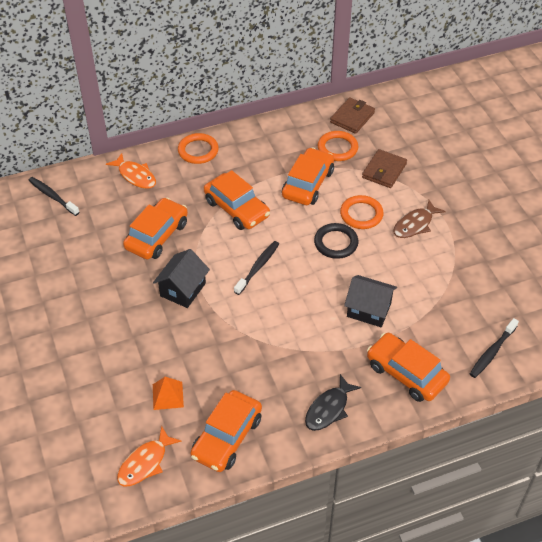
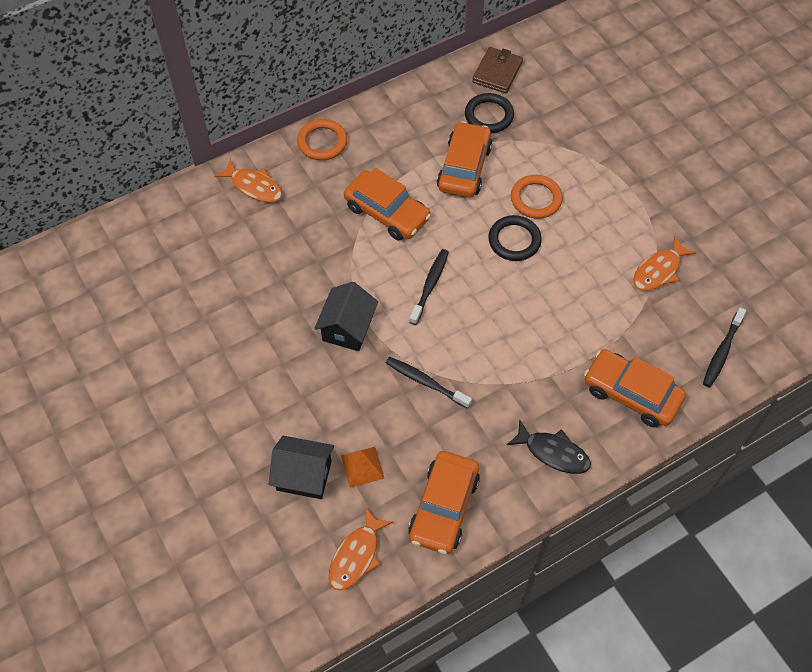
camera: 10 degrees left, 10 degrees up
(52, 196) = (158, 228): black toothbrush -> black toothbrush (425, 382)
(157, 235) = (299, 262): orange car -> none
(329, 409) = (553, 452): black fish -> black fish turned 90 degrees counterclockwise
(337, 148) = (489, 116): orange ring -> black ring
(369, 310) = (571, 320): black house -> black house (304, 475)
(384, 171) = (550, 138): brown wallet -> none
(415, 224) = (601, 203): brown fish -> none
(452, 282) = (659, 270): none -> orange fish

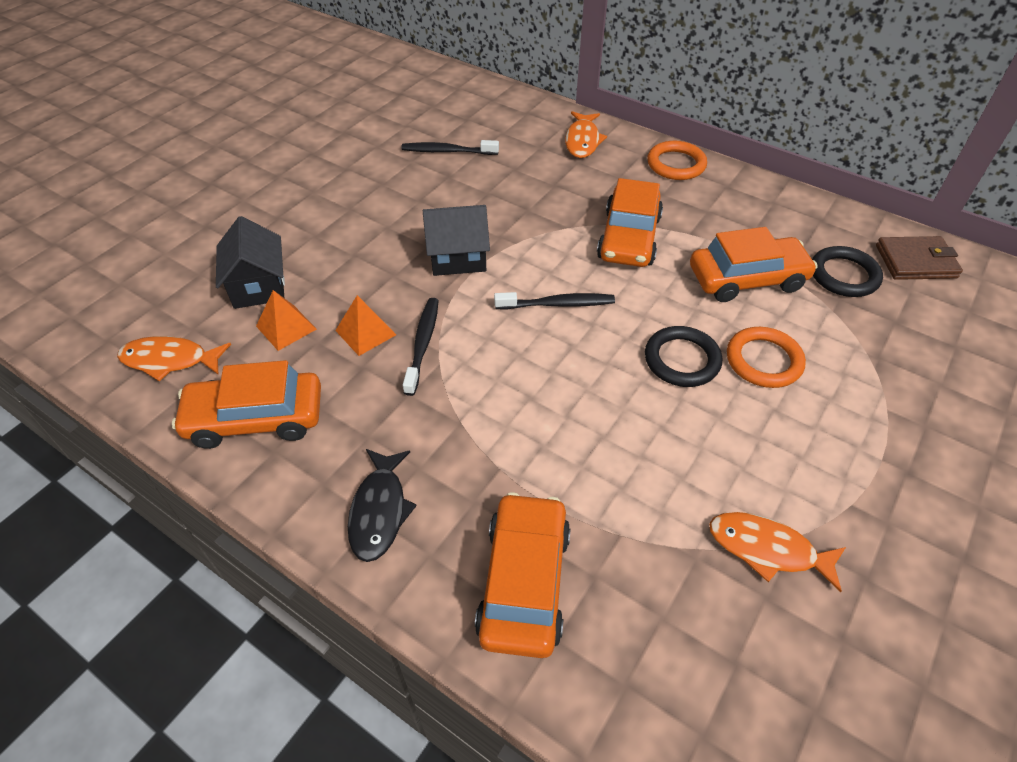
camera: 65 degrees right, 10 degrees down
(395, 415) = (365, 332): none -> orange pyramid
(722, 352) = (682, 703): black toothbrush -> black toothbrush (447, 151)

